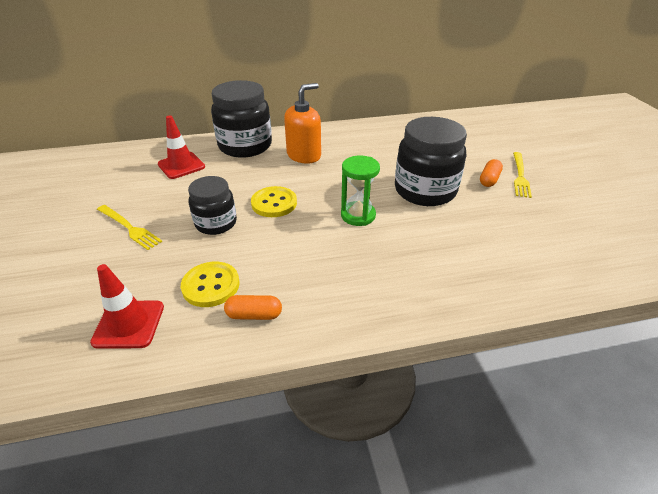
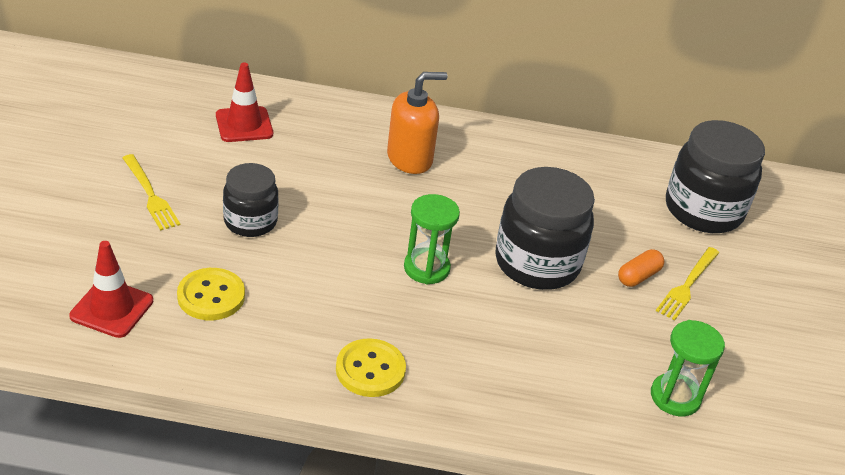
camera: 15 degrees right, 0 degrees up
(245, 146) = (339, 119): black jar -> black jar (703, 210)
(254, 315) = (241, 344): orange capsule -> none
(274, 203) = (332, 217): yellow button -> yellow button (370, 370)
(574, 243) = (675, 397): none -> green hourglass

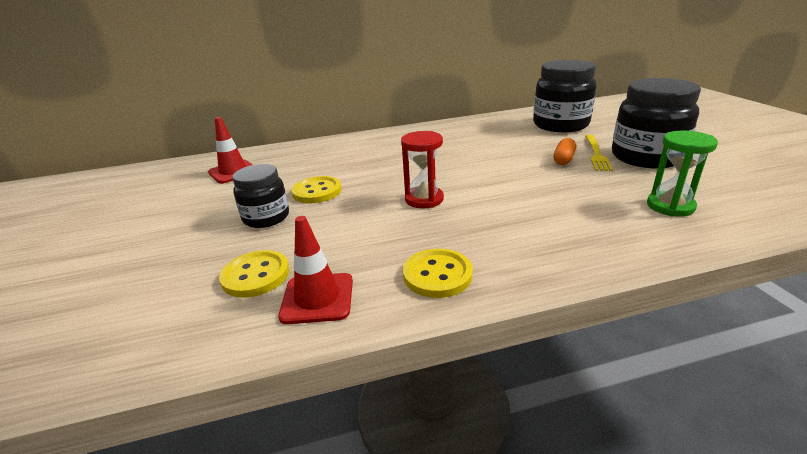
camera: 15 degrees left, 10 degrees down
(112, 308) = (153, 321): red traffic cone -> red traffic cone (317, 298)
(150, 194) = (169, 229): yellow fork -> none
(320, 203) = (317, 191): none -> yellow button
(410, 158) = (364, 154): orange soap dispenser -> none
(426, 268) = (424, 199): green hourglass -> red hourglass
(537, 263) = (495, 173): black jar -> black jar (646, 157)

